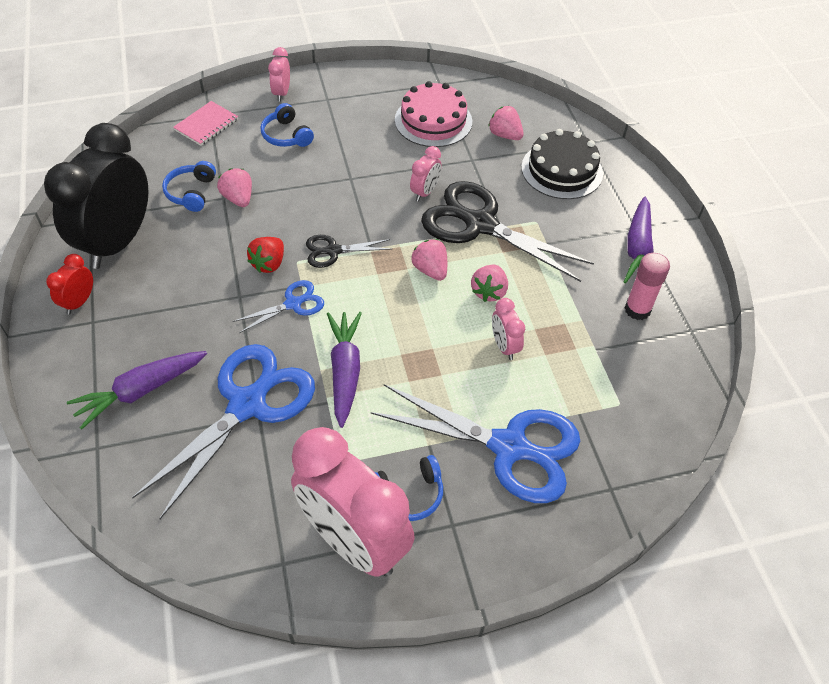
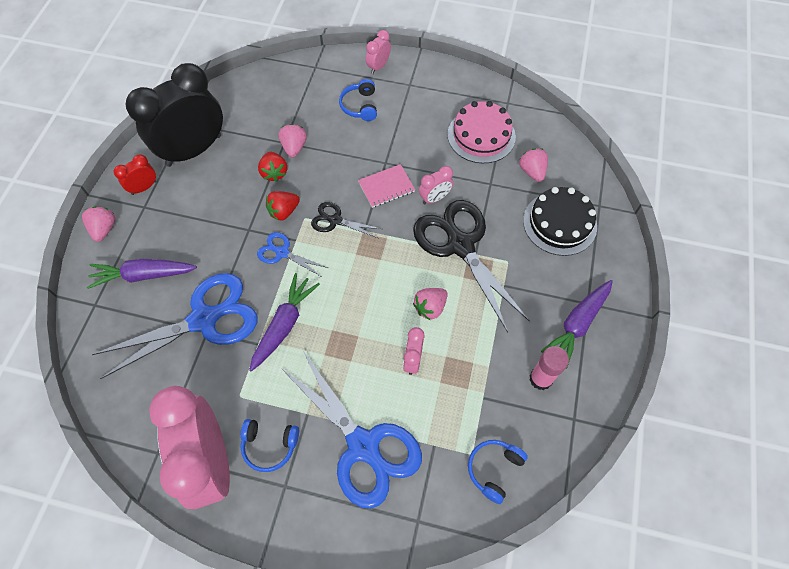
camera: 30 degrees right, 10 degrees up
(191, 193) = (265, 129): blue headphones -> blue headphones (494, 469)
(206, 125) = (308, 75): pink notebook -> pink notebook (386, 187)
(232, 231) = (274, 173): none -> red strawberry
(294, 303) = (281, 252): blue scissors -> blue scissors turned 150 degrees counterclockwise
(430, 270) = (397, 268): pink strawberry -> pink strawberry (104, 229)

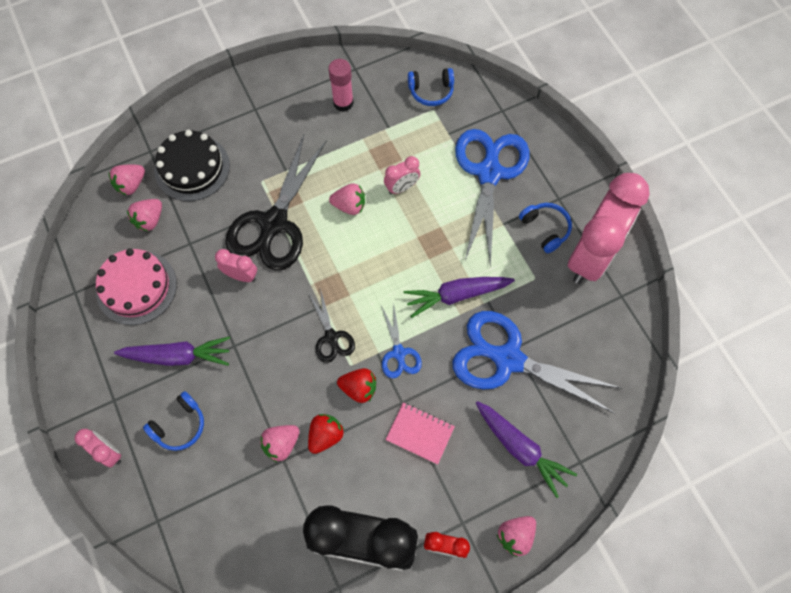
camera: 130 degrees left, 5 degrees up
(378, 66) = (109, 452): pink clock -> pink clock turned 135 degrees counterclockwise
(386, 187) = (261, 323): pink notebook -> pink notebook (420, 433)
(574, 177) = (131, 185): none -> pink strawberry
(577, 325) = (280, 105): purple carrot -> purple carrot (178, 356)

